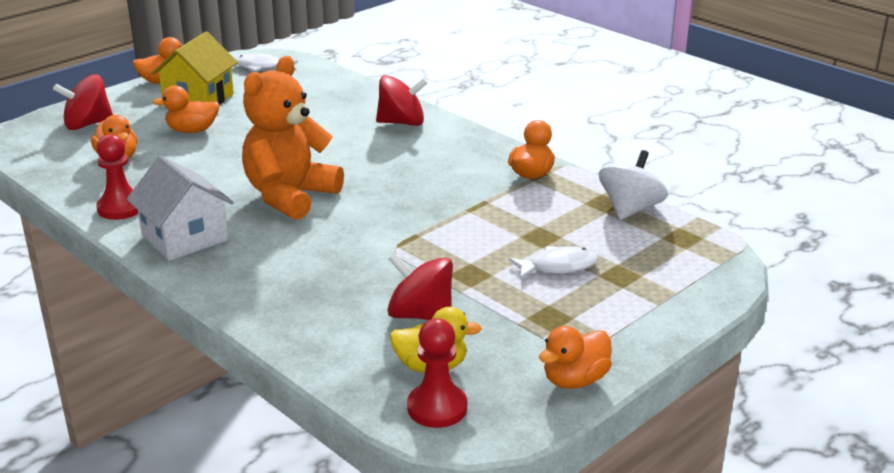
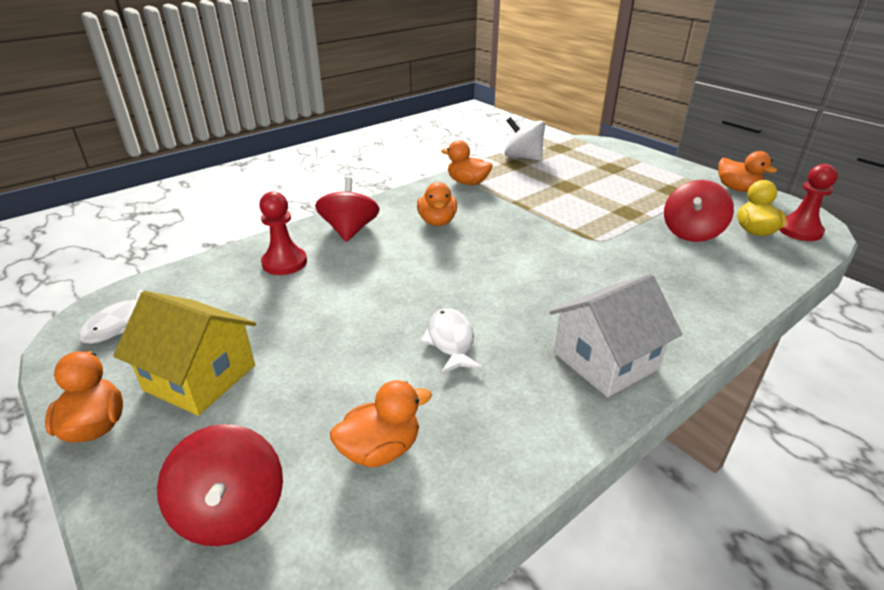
camera: 85 degrees left, 5 degrees up
(121, 208) = (539, 426): red pawn -> red pawn (284, 263)
(192, 131) = (311, 376): orange duck -> orange duck (437, 221)
(290, 196) = (505, 293): orange teddy bear -> none
(558, 267) = (606, 184): white fish -> white fish (450, 341)

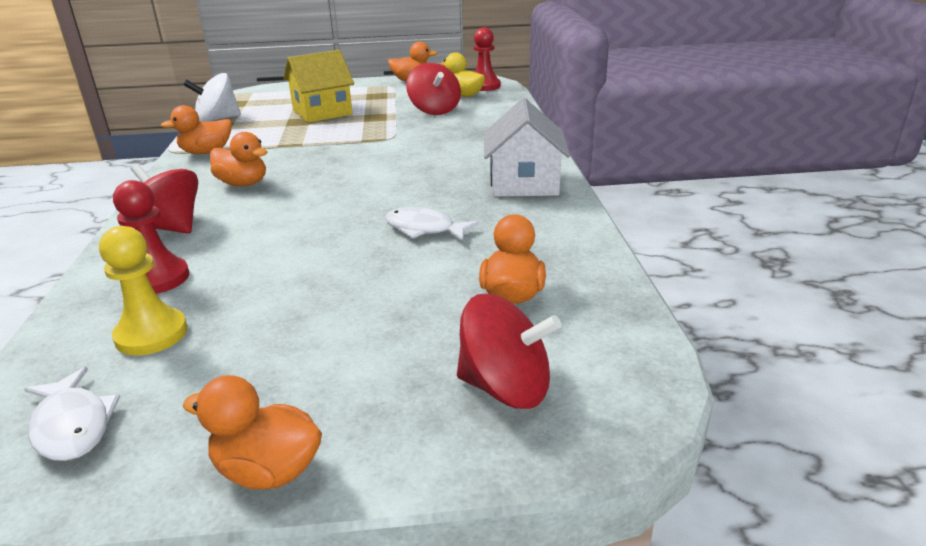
camera: 55 degrees left, 5 degrees down
(200, 377) = (285, 375): yellow house -> yellow house (322, 112)
(221, 297) = (151, 334): none -> yellow pawn

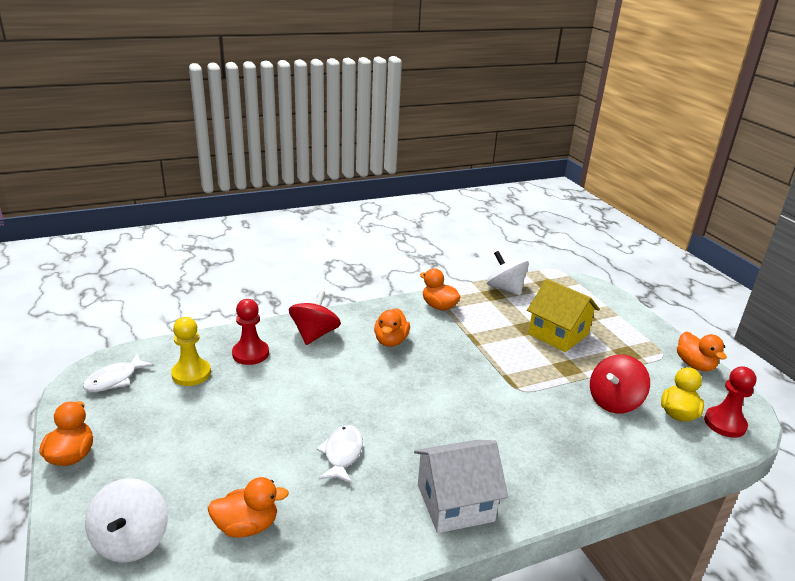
camera: 70 degrees right, 0 degrees up
(506, 388) = (131, 541): red spinning top -> white spinning top

